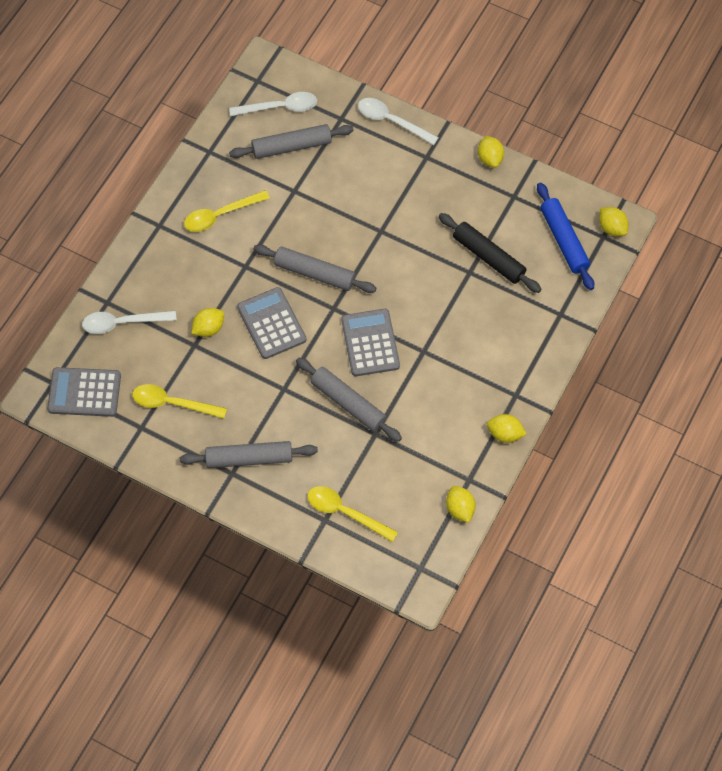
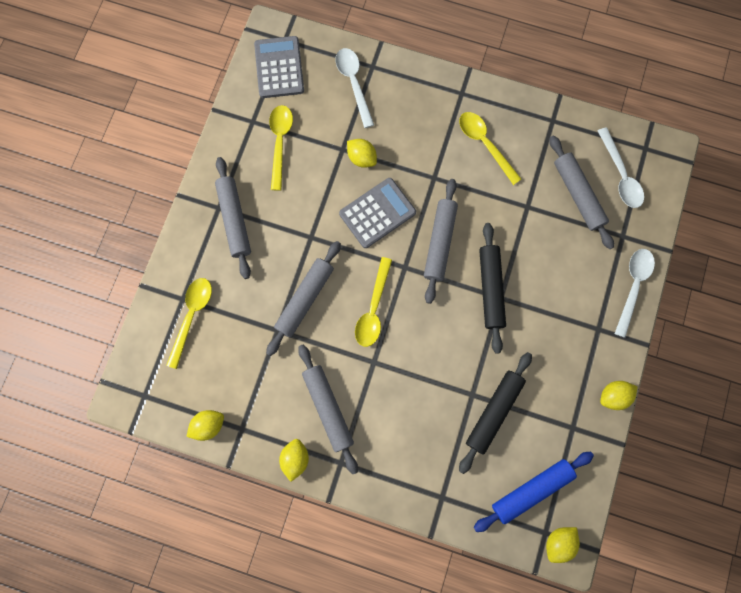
camera: 80 degrees right, 15 degrees up
(370, 238) = (490, 289): none -> black rolling pin
(370, 343) = (373, 309): grey calculator -> yellow spoon
(461, 398) = (328, 408): none -> grey rolling pin

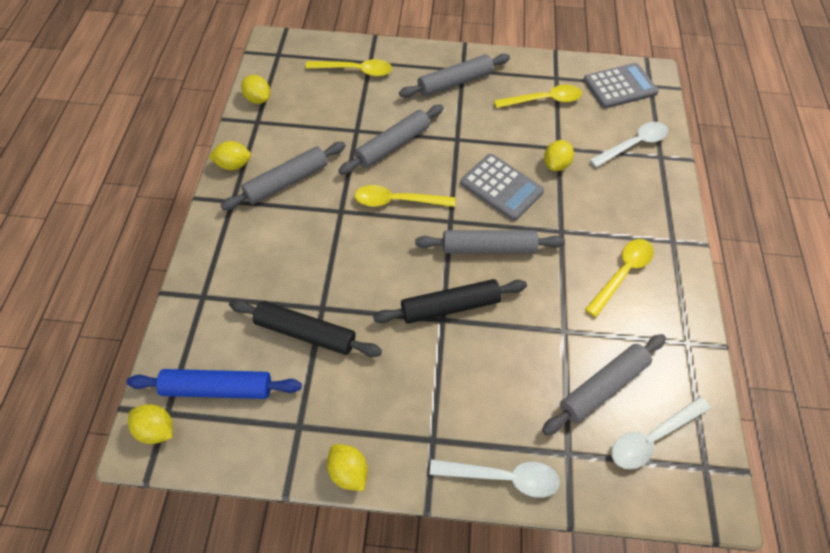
camera: 75 degrees right, 20 degrees down
(305, 299) = (392, 145): grey rolling pin -> grey rolling pin turned 60 degrees counterclockwise
(531, 489) = (218, 388): blue rolling pin -> blue rolling pin turned 45 degrees counterclockwise

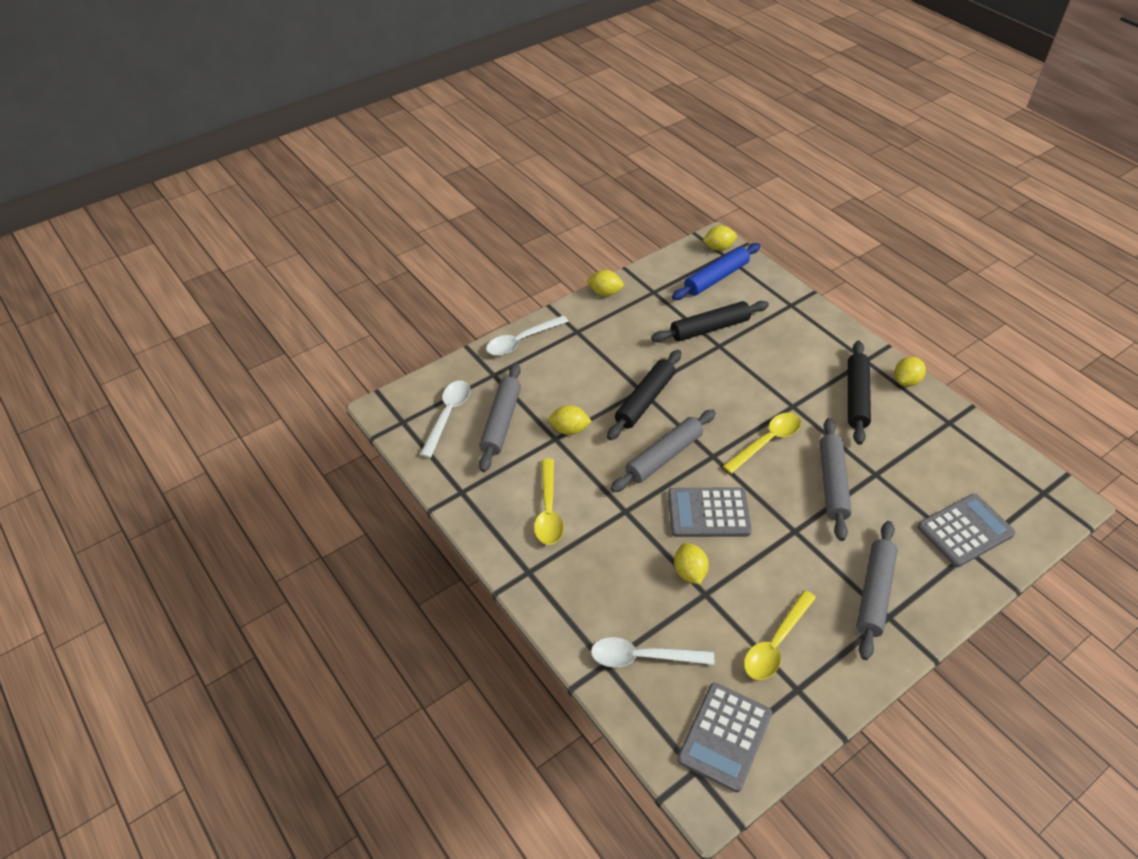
camera: 140 degrees right, 10 degrees down
(258, 99) = (981, 440): yellow lemon -> yellow lemon (569, 429)
(286, 181) = (856, 397): grey rolling pin -> black rolling pin
(355, 71) = (965, 530): yellow spoon -> grey calculator
(633, 145) = (642, 657): white spoon -> white spoon turned 75 degrees clockwise

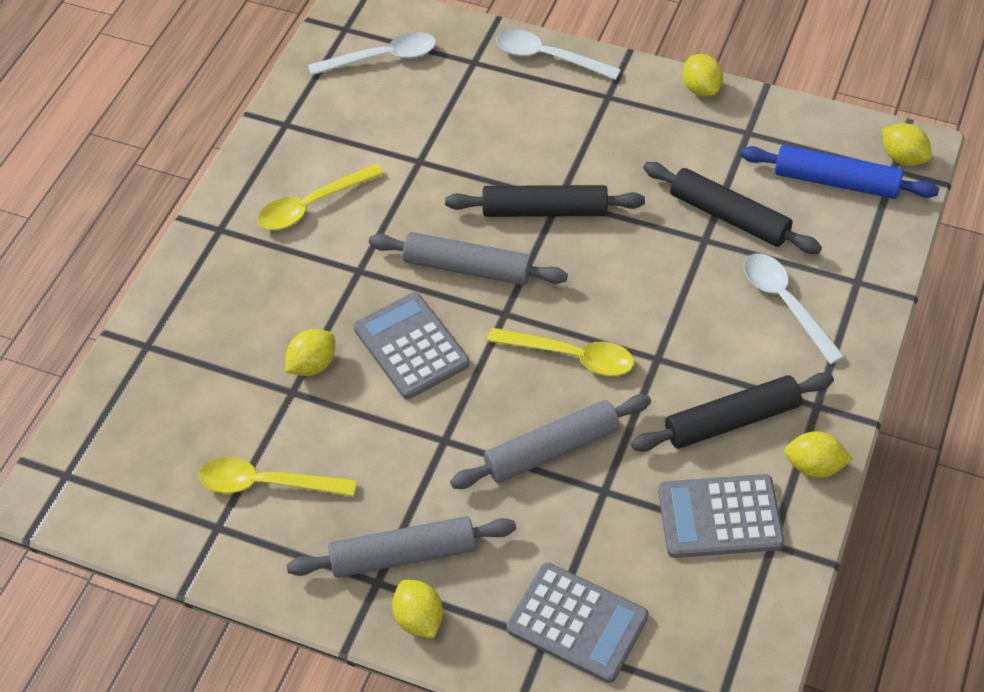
camera: 60 degrees right, 5 degrees up
(501, 422) = (407, 104): grey rolling pin -> none
(569, 429) = (442, 166): yellow lemon -> yellow lemon (419, 619)
(642, 657) = (174, 373): white spoon -> white spoon (785, 303)
(725, 736) = (120, 484): grey calculator -> grey calculator (720, 517)

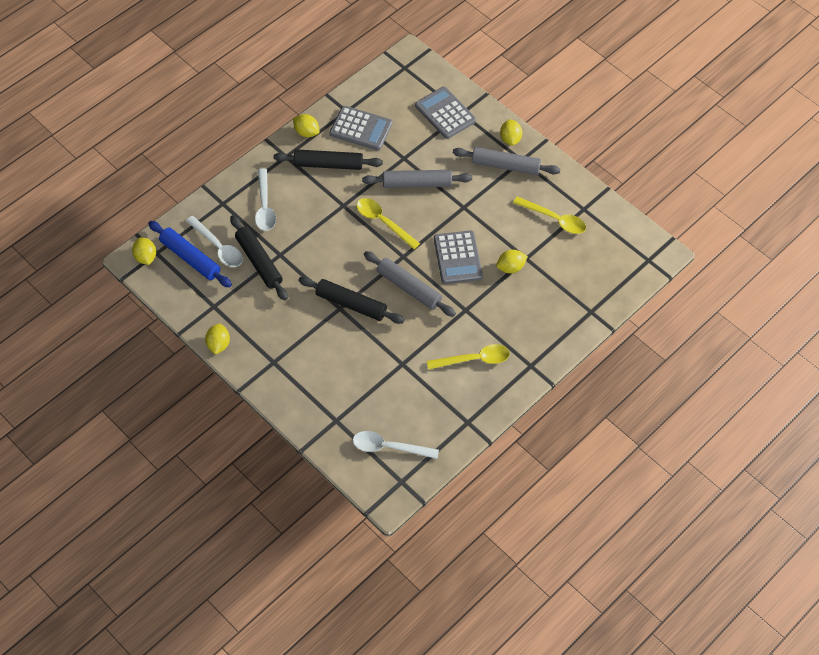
camera: 160 degrees left, 5 degrees up
(548, 57) = (290, 404): white spoon -> white spoon (218, 247)

